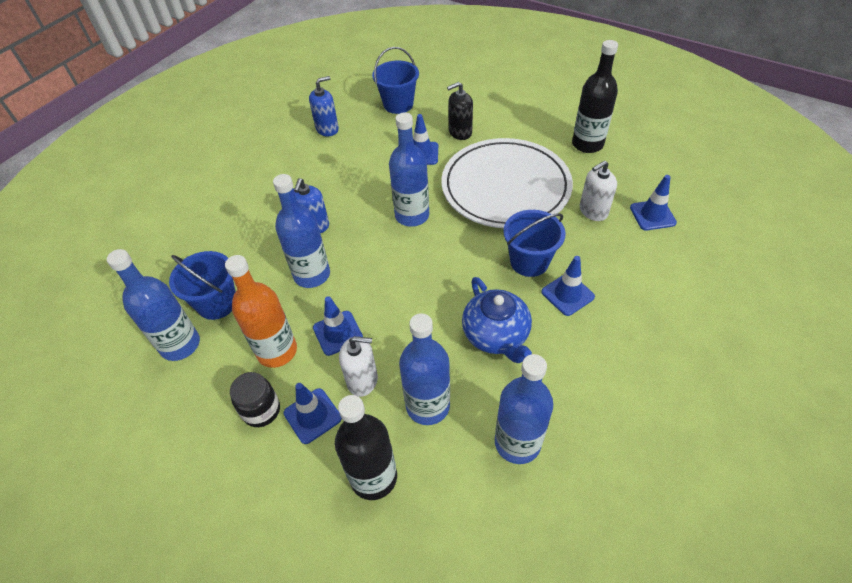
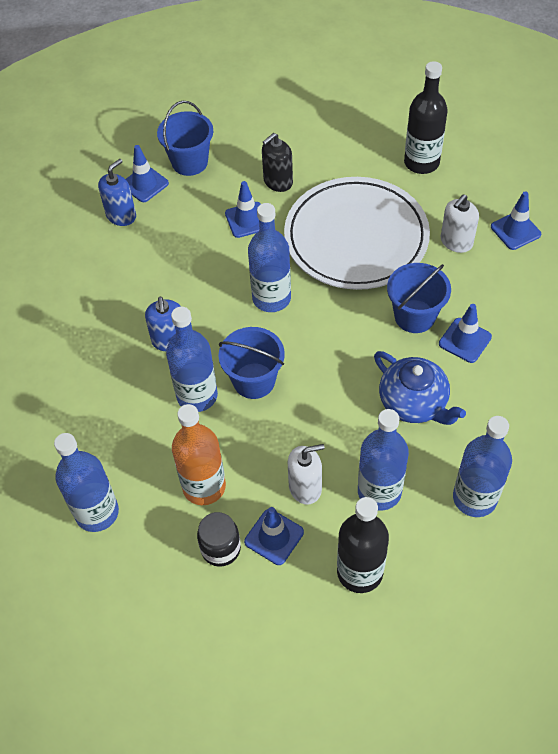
camera: 20 degrees left, 5 degrees up
(217, 303) = (111, 457): blue bucket -> blue bucket (254, 381)
(338, 333) = (257, 449): blue traffic cone -> blue traffic cone (144, 184)

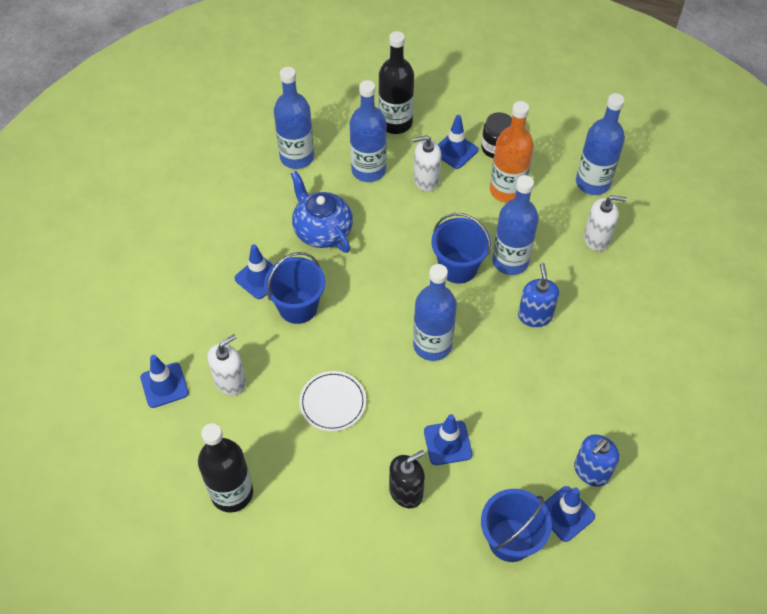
camera: 175 degrees left, 0 degrees up
(98, 437) = (596, 238): none -> white soap dispenser
(356, 237) = (332, 402): white plate -> white plate, size x0.43

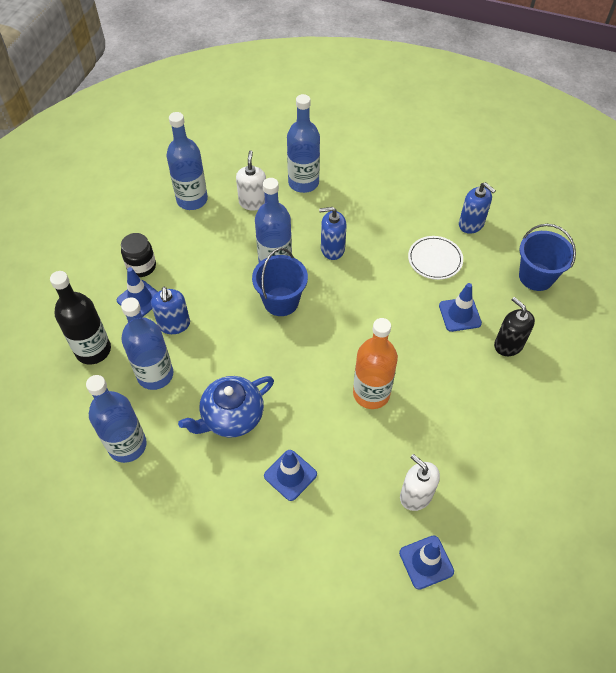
camera: 90 degrees left, 0 degrees up
(232, 493) = (533, 484): black bottle -> none
(298, 307) = (326, 436): blue bucket -> none
(332, 402) = (430, 402): white plate -> white plate (435, 259)
(426, 180) = (174, 324): white soap dispenser -> blue soap dispenser
(432, 345) = (365, 323): blue bottle -> blue bottle (303, 183)
(507, 190) = (194, 261): orange bottle -> orange bottle (371, 393)
(565, 514) = (508, 242): blue traffic cone -> none

